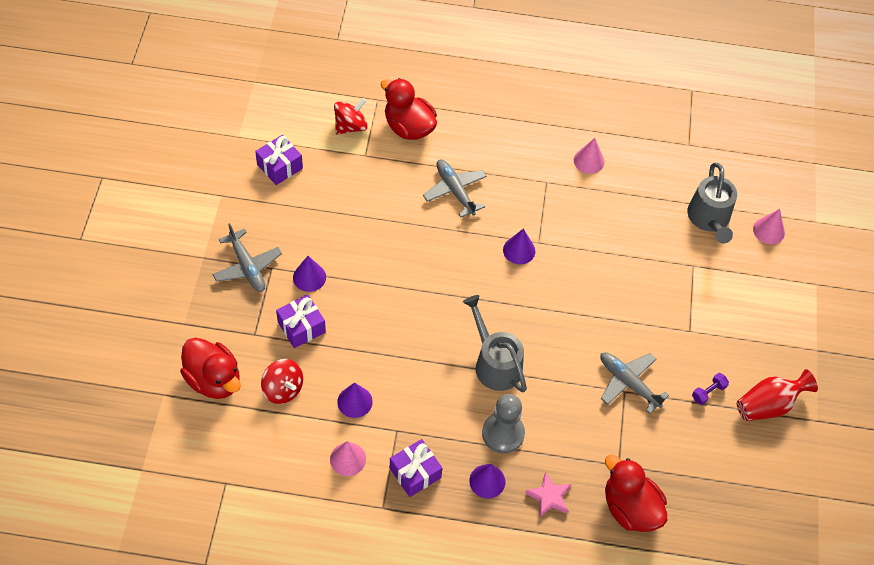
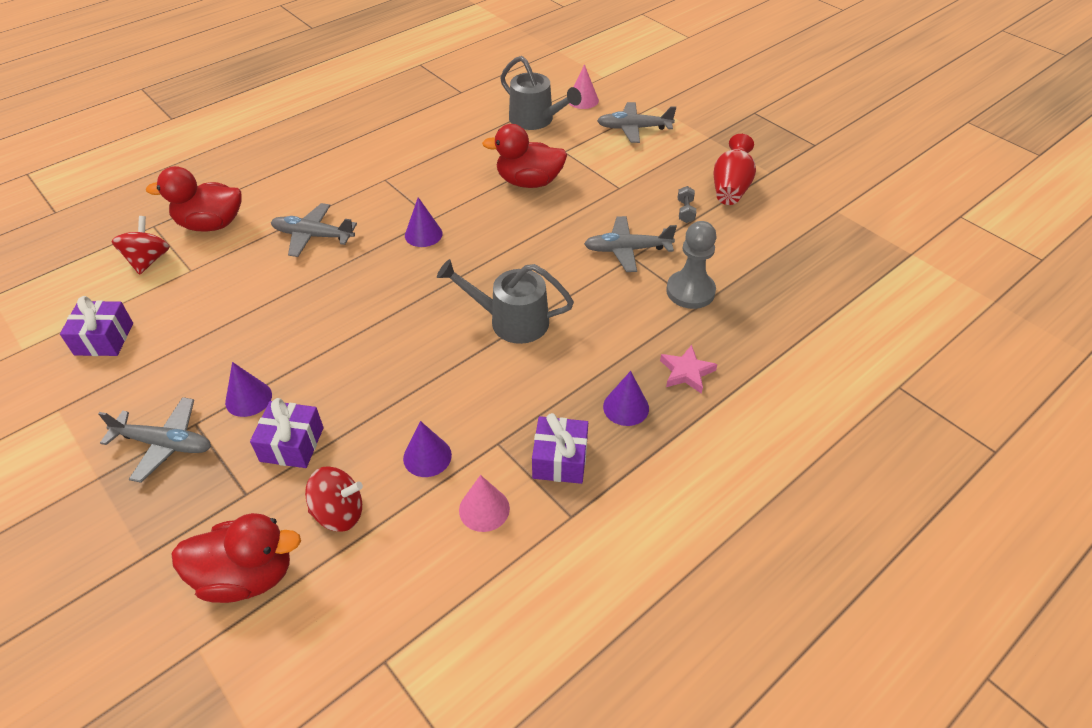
camera: 45 degrees left, 10 degrees down
(503, 433) = (588, 362): grey pawn -> grey pawn (690, 291)
(589, 161) = (400, 146): pink cone -> none
(630, 508) = (749, 324): red duck -> red duck (529, 182)
(708, 392) = (685, 211): purple dumbbell -> grey dumbbell
(771, 291) = (634, 128): none -> grey plane

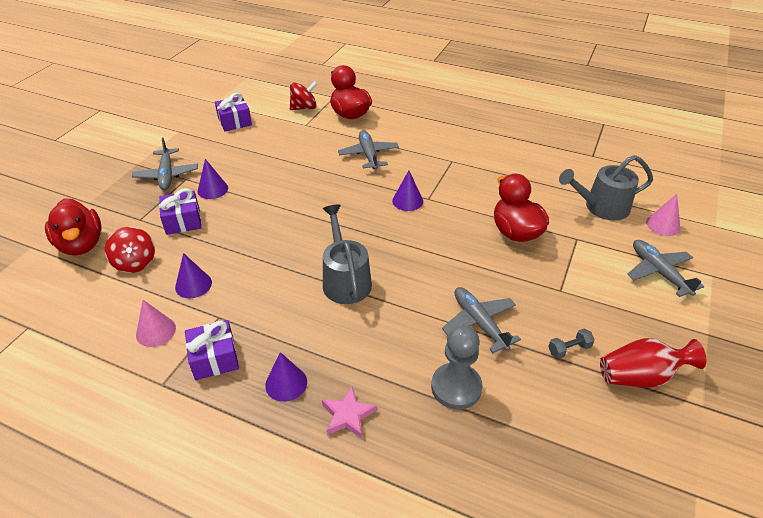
camera: 65 degrees right, 5 degrees down
(535, 120) = (601, 207): grey watering can -> grey watering can turned 60 degrees clockwise

